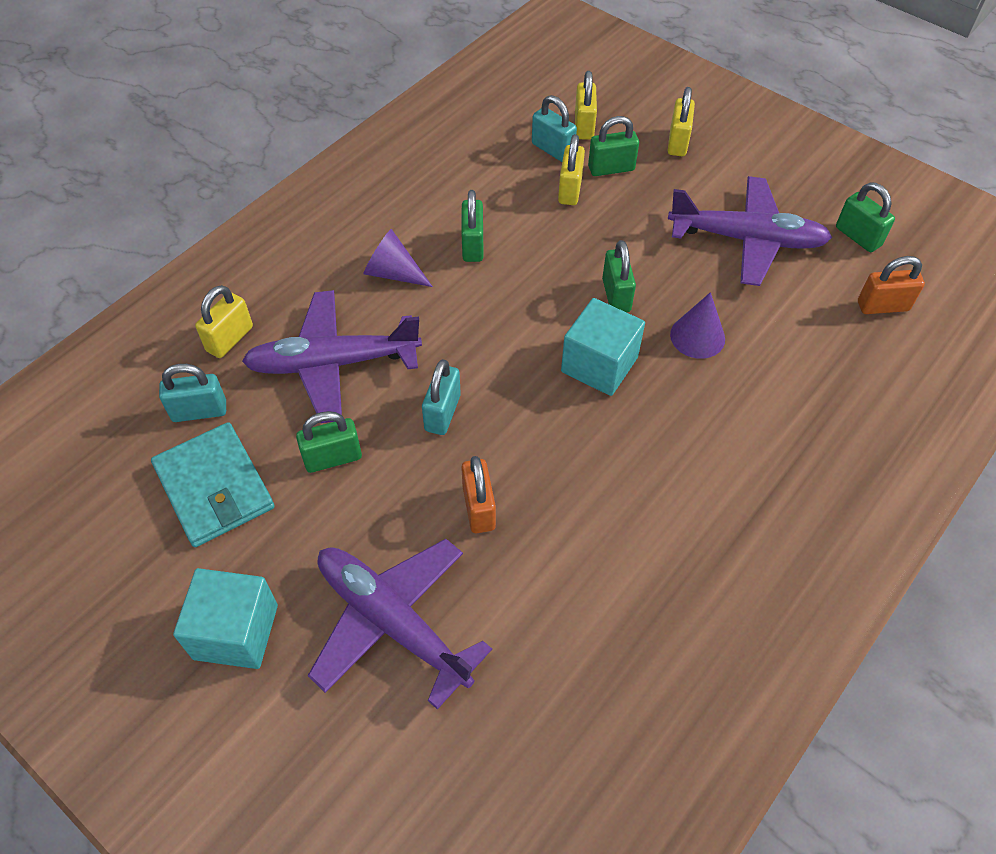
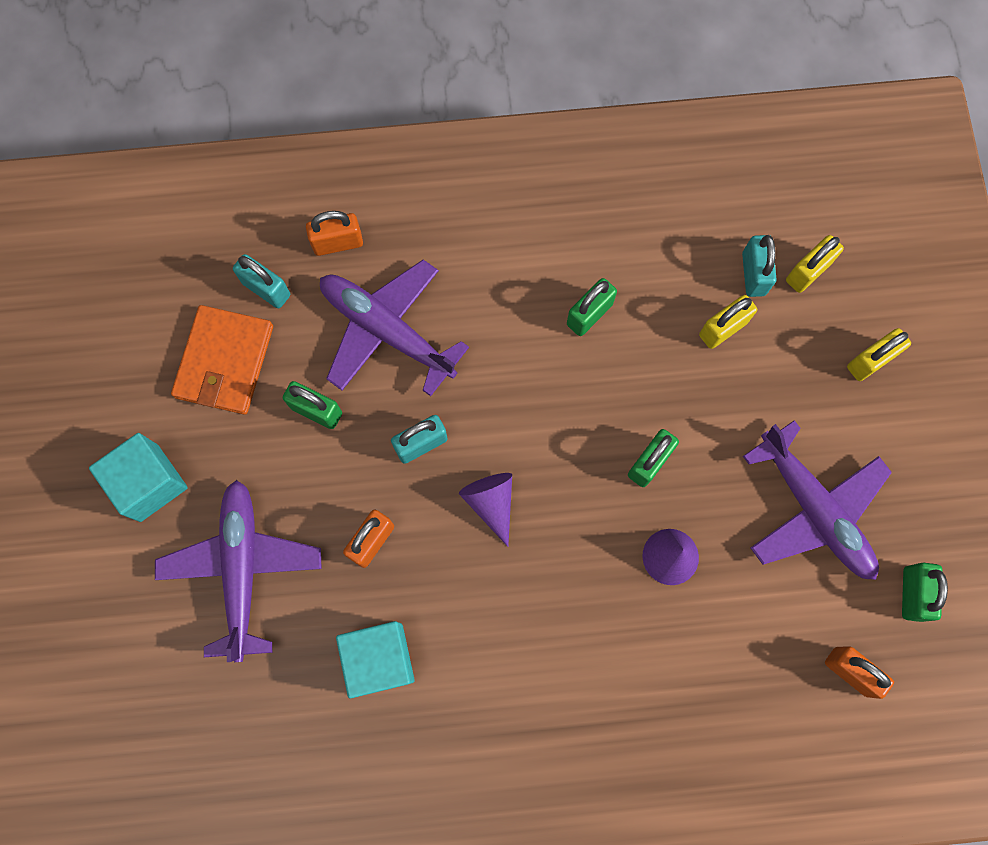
camera: 45 degrees right, 20 degrees up
(214, 487) = (224, 362): turquoise wallet -> orange wallet
(230, 339) = (338, 243): yellow padlock -> orange padlock
(393, 273) = (505, 286): purple cone -> purple cone (491, 503)
(599, 364) = (570, 510): turquoise cube -> turquoise cube (379, 659)
(611, 168) = (781, 337): green padlock -> none

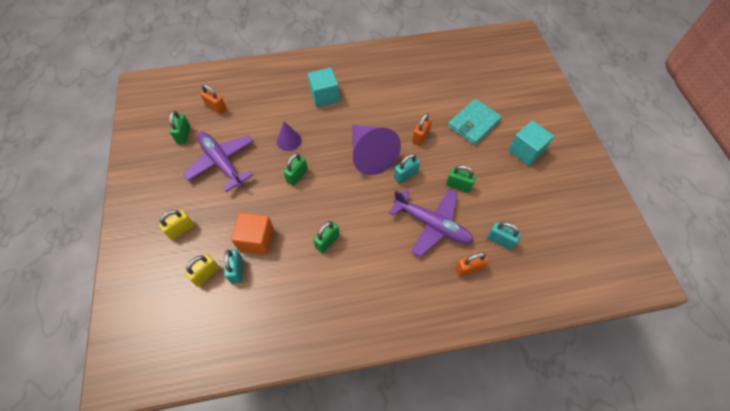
camera: 175 degrees right, 15 degrees down
(224, 362) = (509, 203): orange wallet -> none
(242, 568) = (473, 123): purple plane -> turquoise wallet
(379, 659) = (409, 98): turquoise cube -> turquoise cube (324, 96)
(491, 503) = (370, 154): purple cone -> purple cone, size x1.96
(723, 329) = (256, 239): yellow padlock -> orange cube

